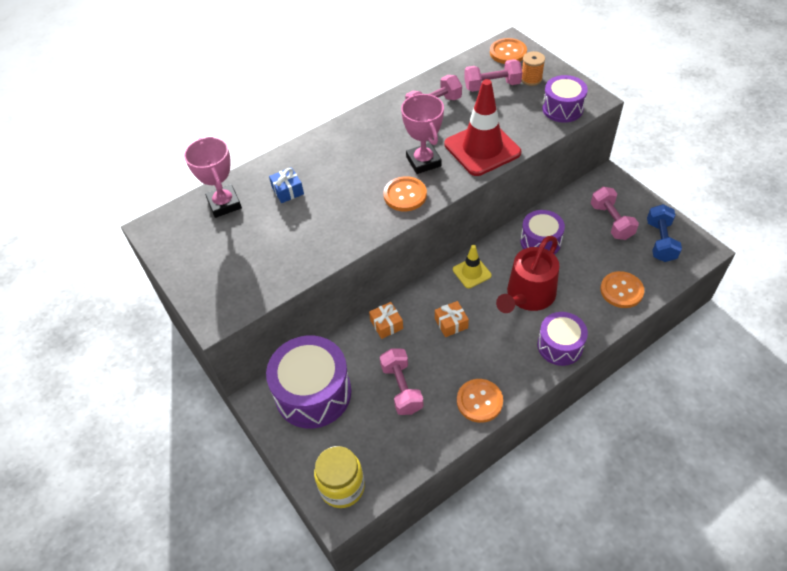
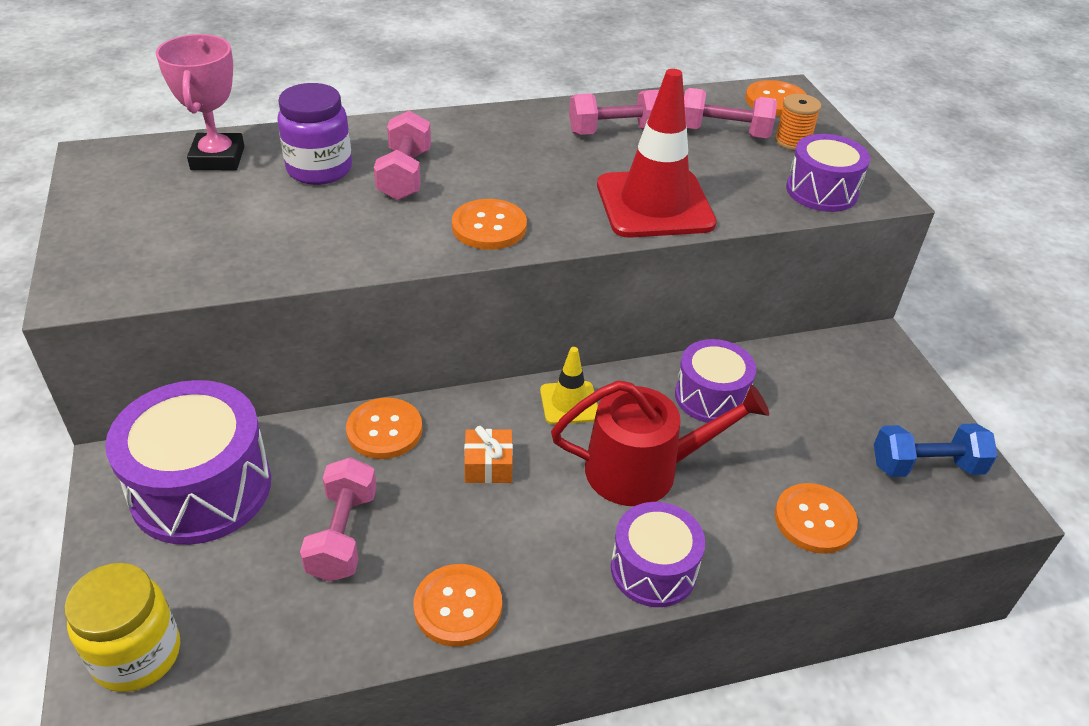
camera: 15 degrees right, 10 degrees down
(287, 191) = (319, 169): blue gift -> purple jar
(386, 324) = (384, 430): orange gift -> orange button
(423, 161) = (550, 194): pink trophy -> none
(528, 295) = (643, 469): red watering can -> red watering can turned 150 degrees counterclockwise
(611, 221) = (850, 407): pink dumbbell -> pink dumbbell (405, 175)
(660, 241) = (926, 466): blue dumbbell -> blue dumbbell turned 60 degrees clockwise

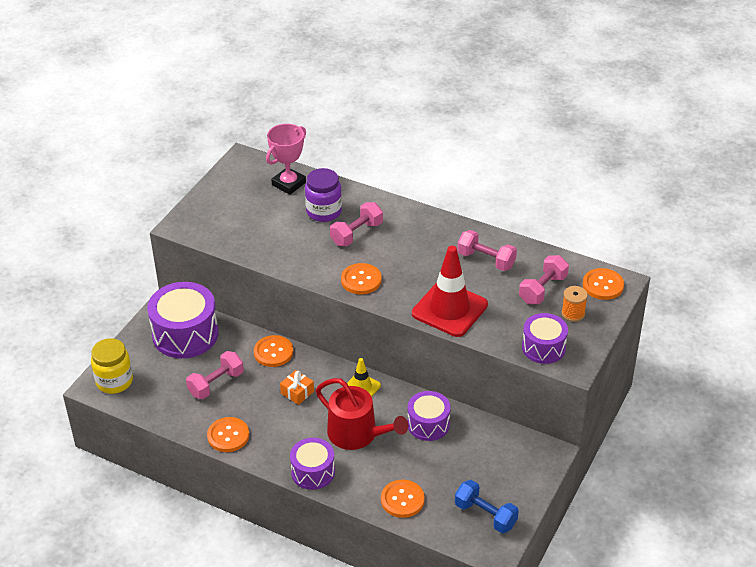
camera: 45 degrees right, 0 degrees up
(723, 133) = (542, 289): pink dumbbell -> pink dumbbell turned 75 degrees clockwise

